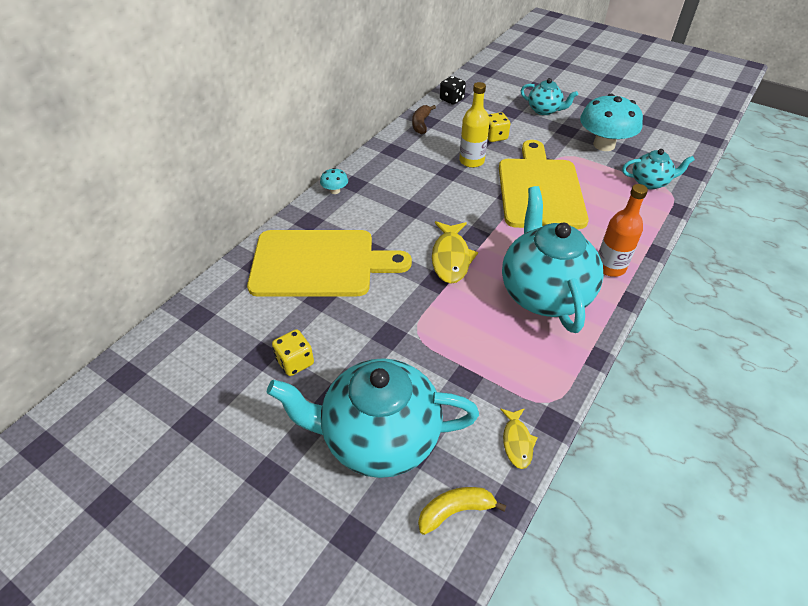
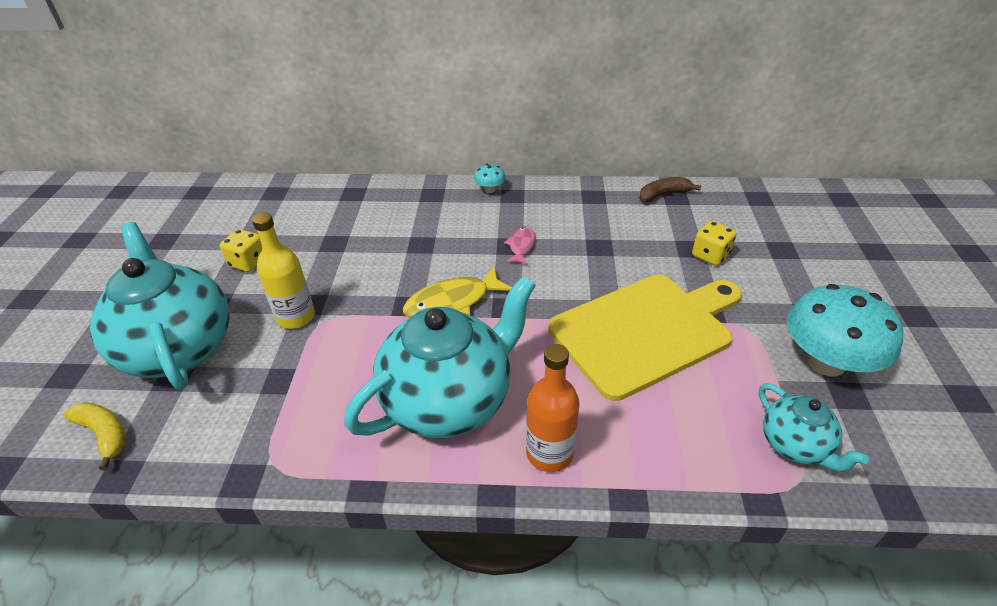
camera: 60 degrees right, 5 degrees down
(319, 263) = (379, 224): yellow cutting board -> none
(417, 203) = (521, 246): none -> pink fish
(451, 99) = (741, 197): black dice -> none
(471, 161) = (638, 255): yellow bottle -> yellow bottle (296, 317)
(517, 442) = (204, 454): yellow fish -> none
(544, 110) = (828, 276): turquoise teapot -> none

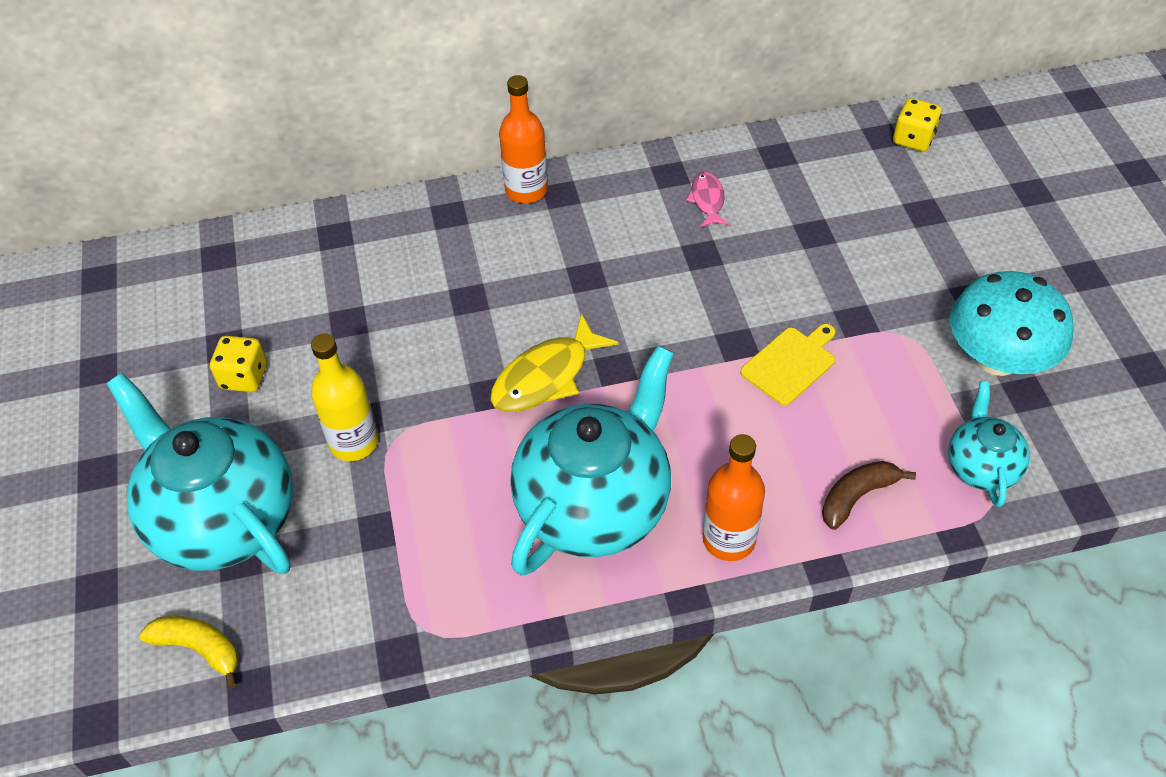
camera: 15 degrees left, 10 degrees up
(490, 190) = (526, 190): turquoise mushroom -> orange bottle
(521, 246) = (602, 274): pink fish -> pink fish (707, 200)
(645, 331) = (790, 364): yellow cutting board -> yellow cutting board, size x0.44
(663, 195) = (760, 154): brown banana -> brown banana (857, 496)
(710, 255) = (841, 239): yellow dice -> yellow dice (913, 139)
(795, 445) = (981, 466): turquoise teapot -> turquoise teapot turned 135 degrees counterclockwise

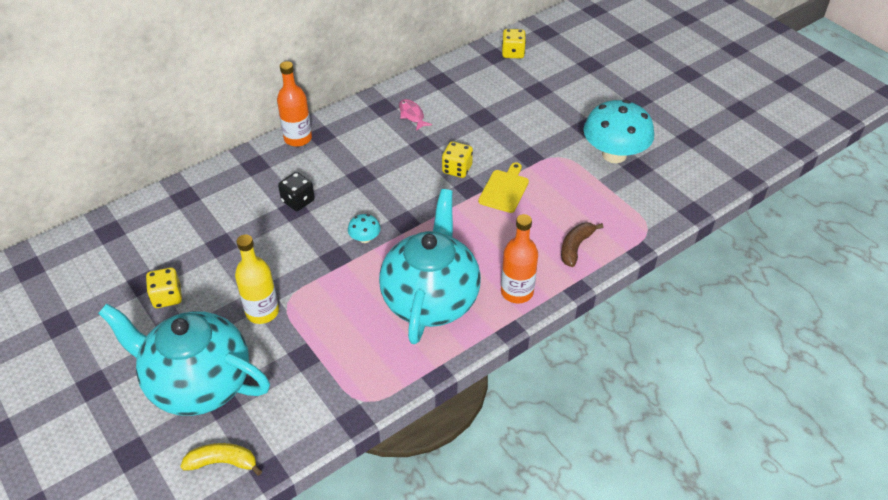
camera: 25 degrees left, 5 degrees down
(481, 288) = (298, 201): none -> black dice
(546, 376) = (365, 238): yellow fish -> turquoise mushroom
(733, 308) = (457, 169): none -> yellow dice
(981, 466) = (632, 211): turquoise teapot -> none

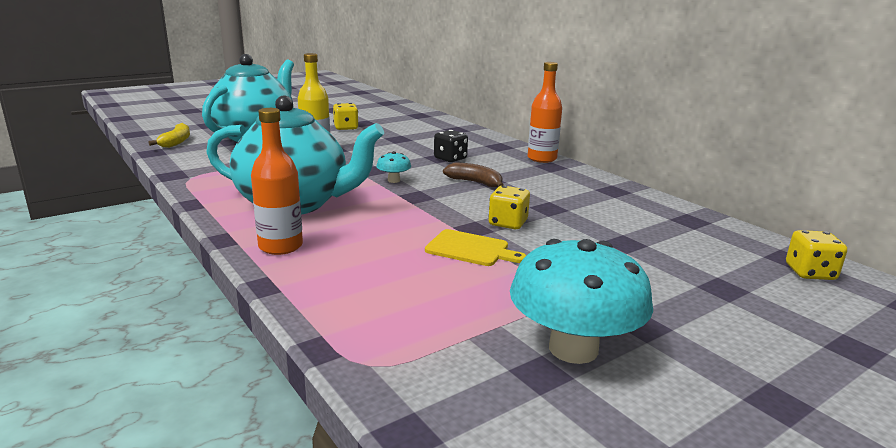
camera: 90 degrees right, 25 degrees down
(412, 115) = (605, 203): pink fish -> none
(575, 247) = (345, 291): brown banana -> brown banana (475, 182)

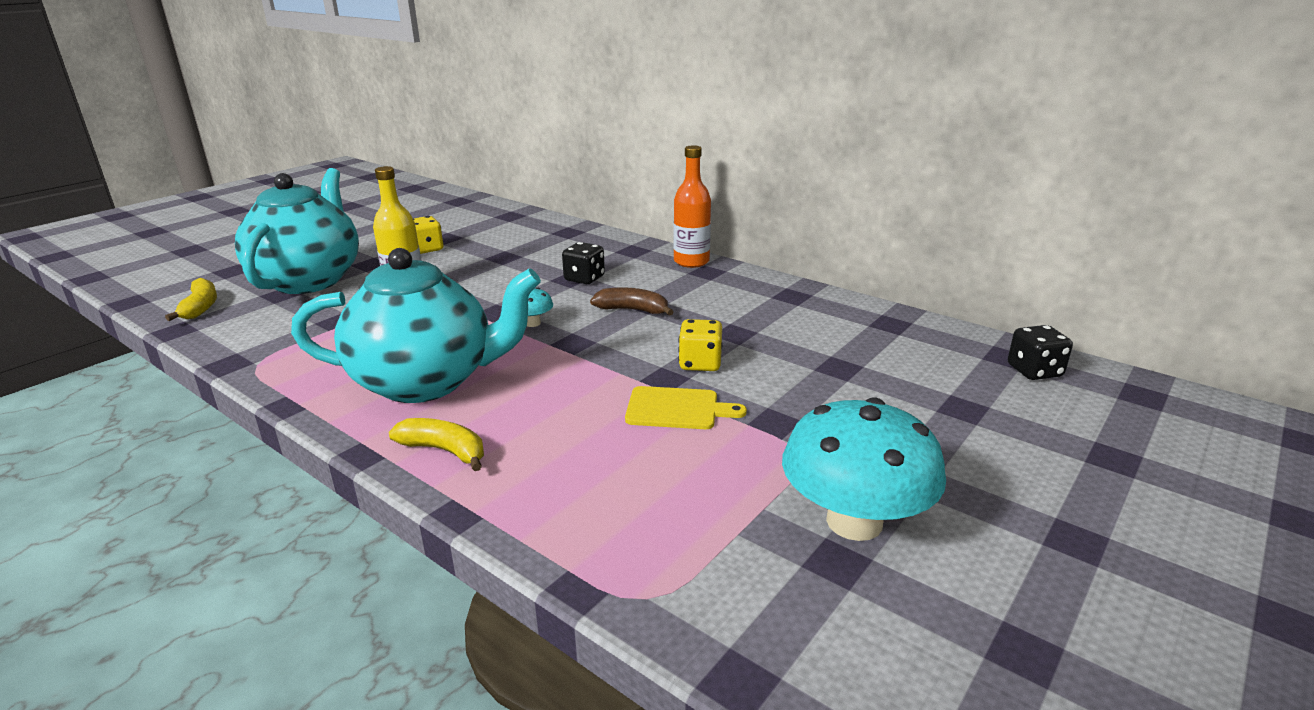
camera: 15 degrees left, 5 degrees up
(280, 246) = (444, 450): orange bottle -> yellow banana
(810, 273) = (1034, 371): yellow dice -> black dice

